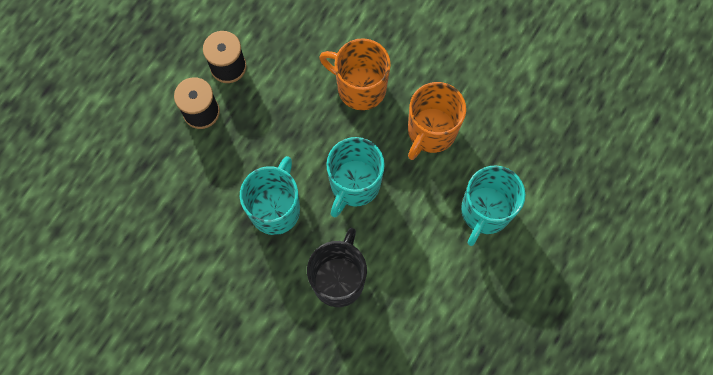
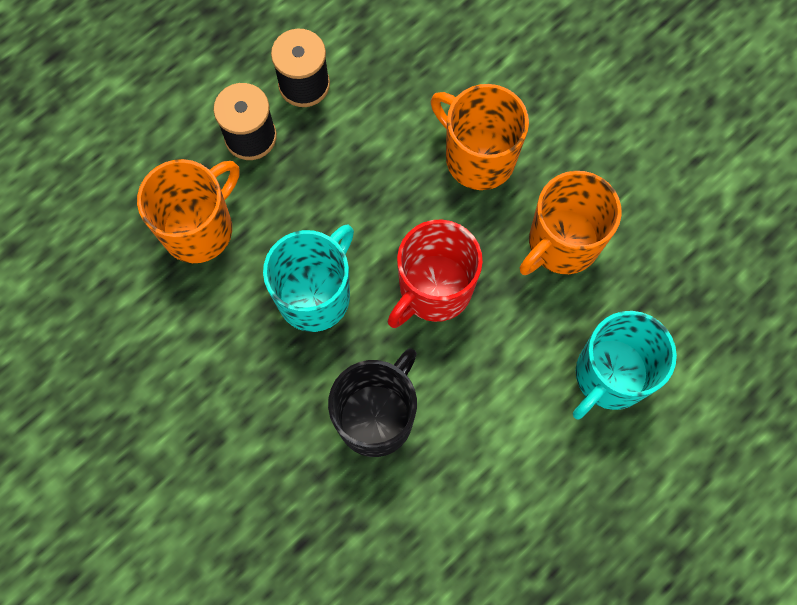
camera: 15 degrees right, 0 degrees up
(184, 183) = (199, 228): none -> orange mug
(354, 185) = (434, 290): turquoise mug -> red mug

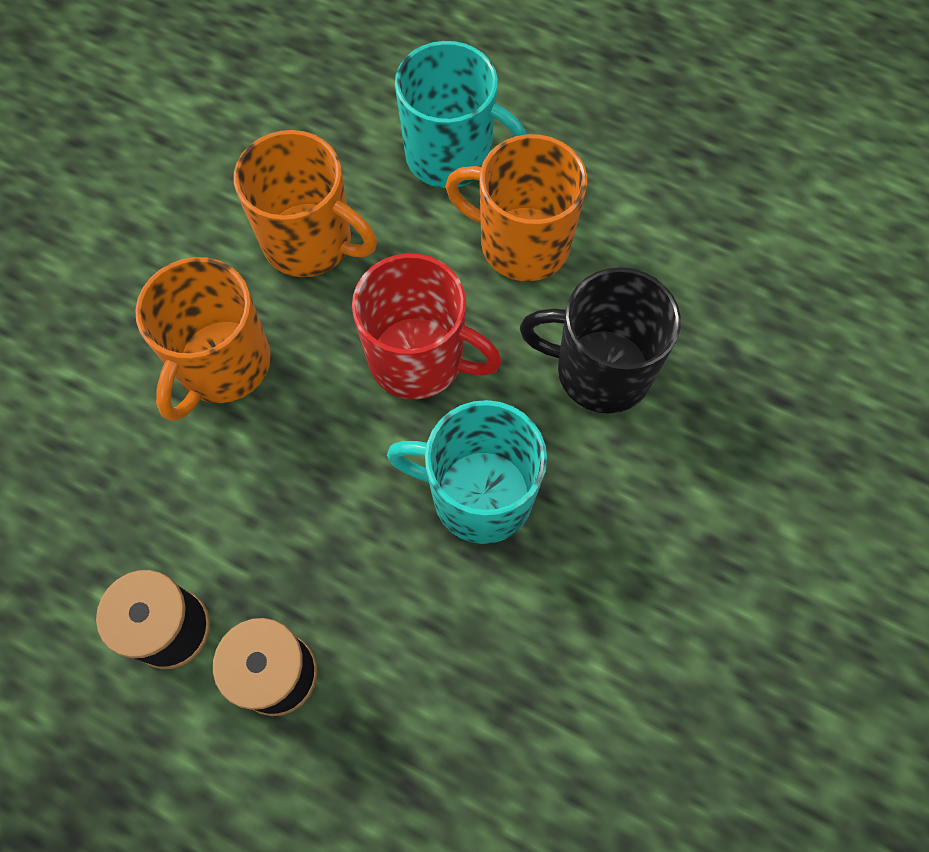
camera: 110 degrees left, 5 degrees down
(199, 228) = (442, 689): orange mug -> orange mug (522, 243)

